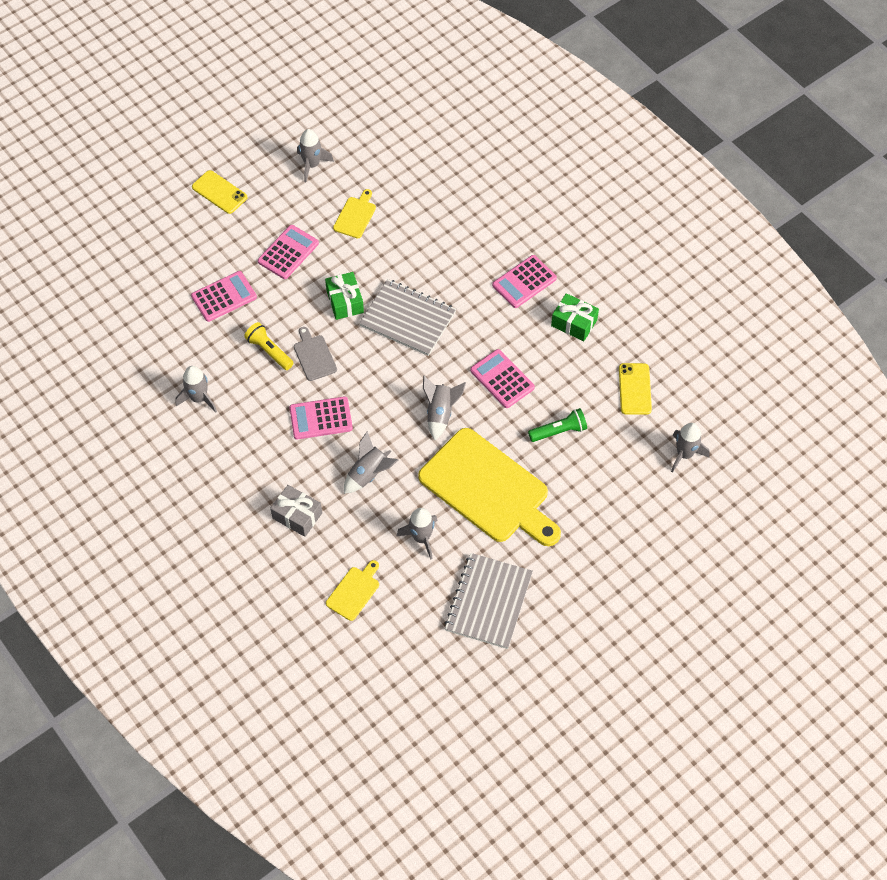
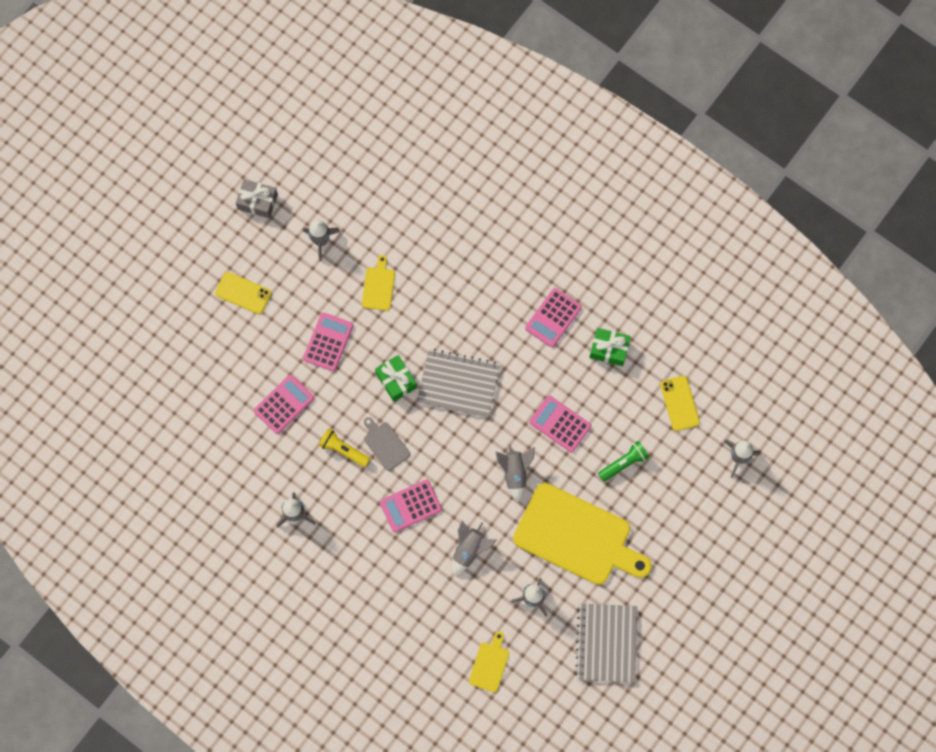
camera: 15 degrees left, 15 degrees up
(297, 516) = (419, 606): grey gift -> grey gift (257, 202)

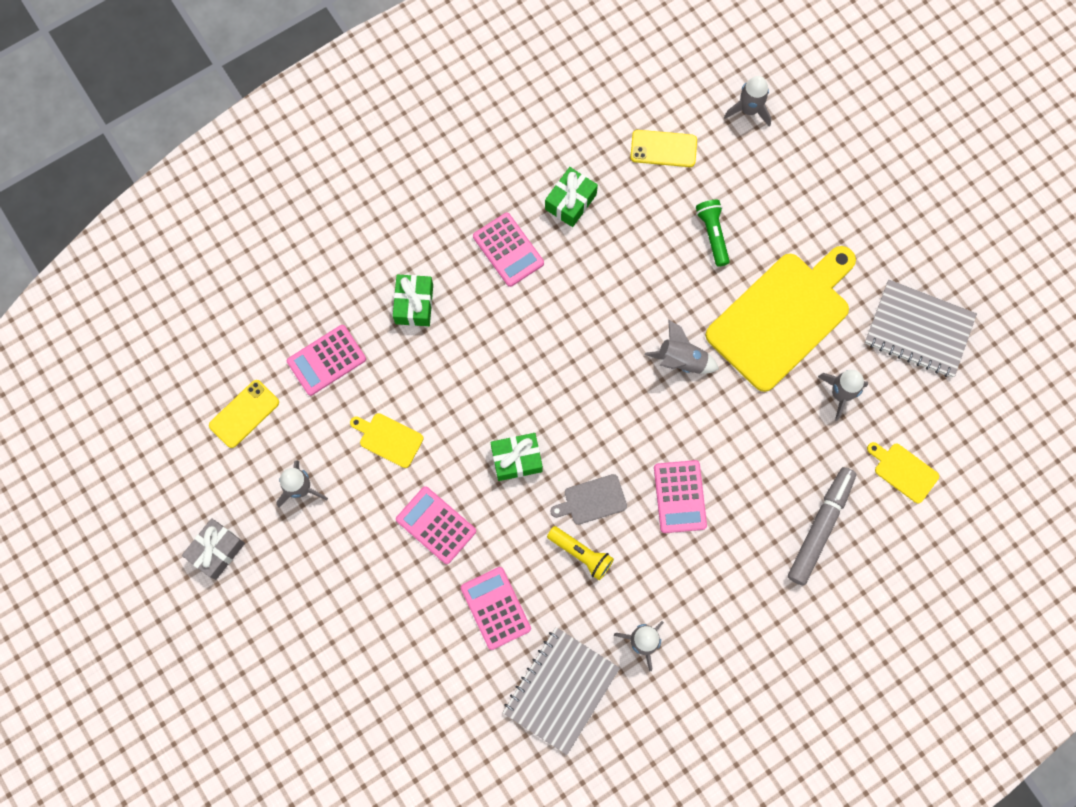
camera: 70 degrees left, 0 degrees up
(243, 293) = (330, 610): yellow phone -> yellow phone (244, 414)
(343, 450) = (581, 554): yellow flashlight -> yellow flashlight turned 105 degrees counterclockwise
(424, 615) = (820, 527): none -> grey marker
(458, 384) = (548, 387): grey notebook -> grey notebook (561, 690)
(469, 549) = (757, 446): grey rocket -> none
(485, 266) = (414, 304): none -> green gift
(560, 424) = (640, 288): pink calculator -> pink calculator (326, 360)

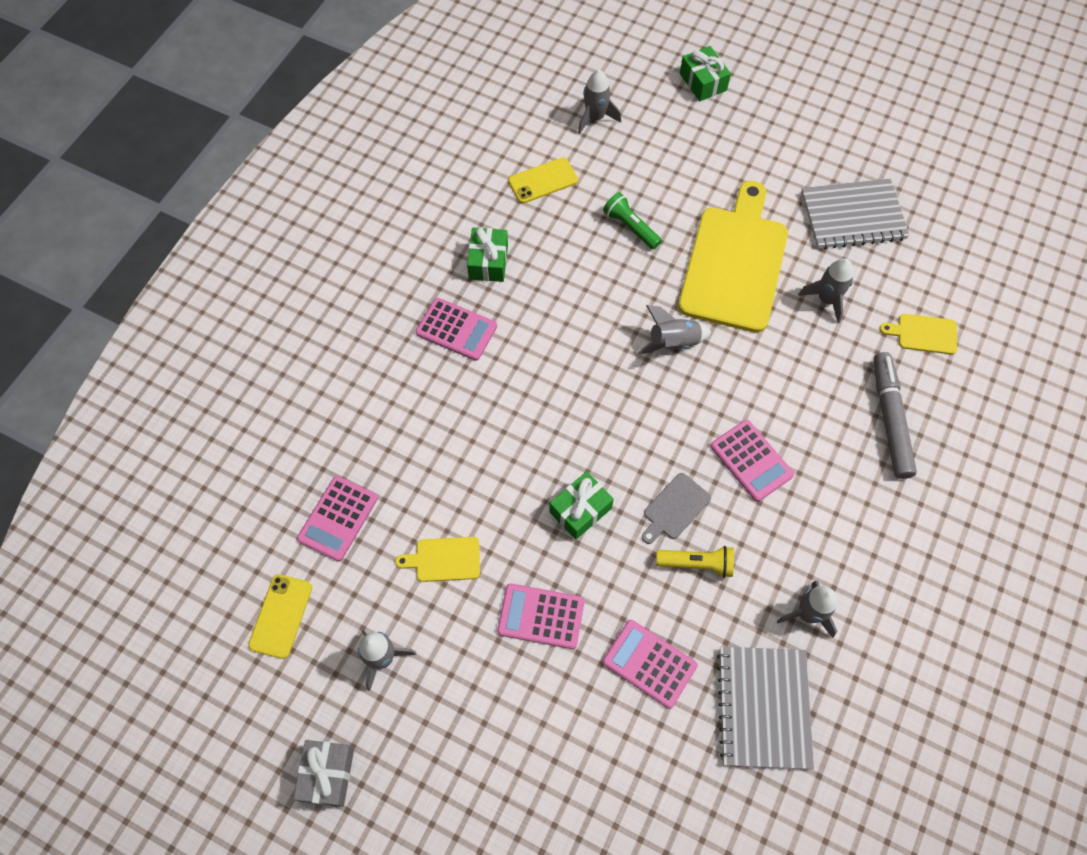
camera: 30 degrees left, 10 degrees down
(414, 304) = (395, 422): green gift -> green gift (703, 82)

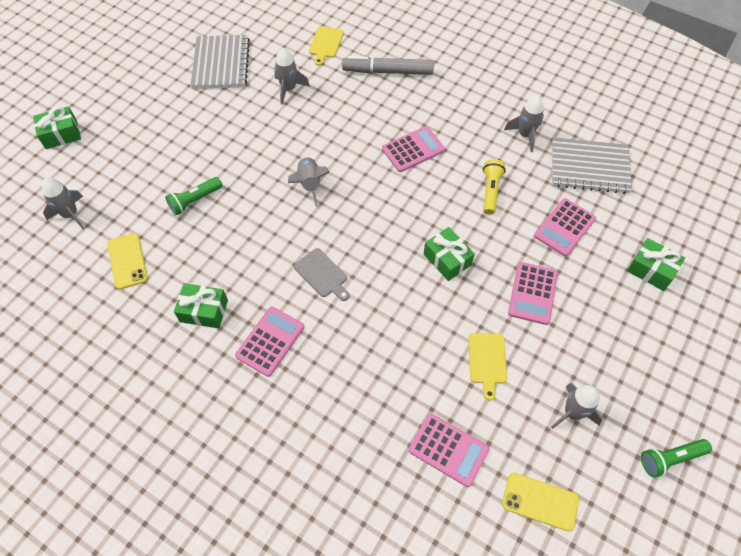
camera: 85 degrees left, 5 degrees down
(327, 774) = (670, 458): grey gift -> green flashlight
(593, 783) = (651, 270): none -> green gift
(675, 508) = (448, 199): grey cutting board -> grey cutting board (322, 274)
(734, 263) = (246, 137): yellow cutting board -> none

